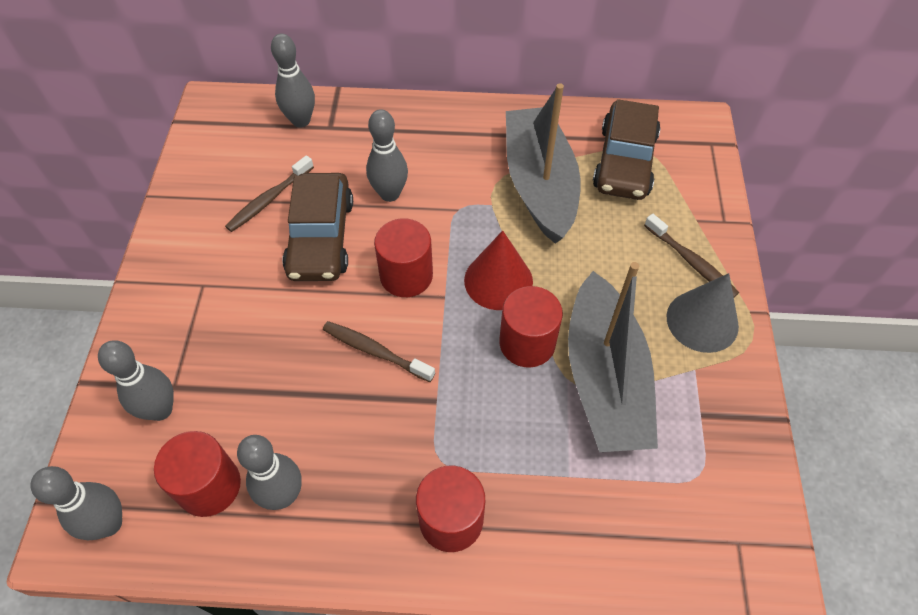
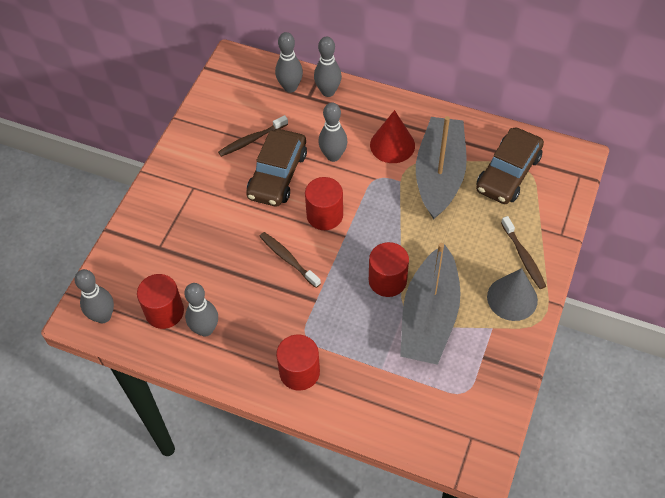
camera: 20 degrees right, 0 degrees up
(160, 410) = (148, 259): grey bowling pin -> grey bowling pin (328, 92)
(498, 280) = (384, 234): red cone -> red cone (392, 145)

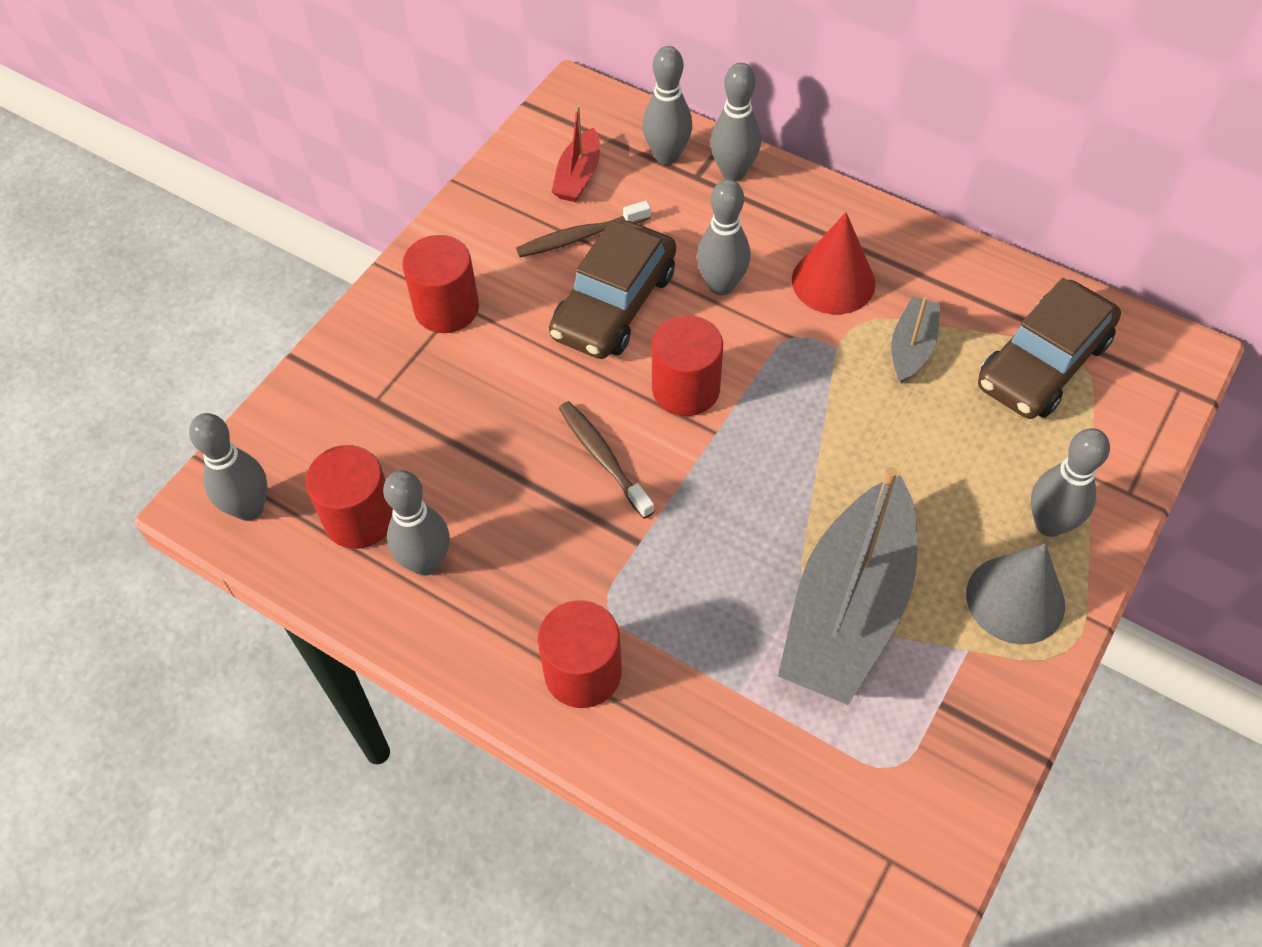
camera: 10 degrees right, 0 degrees up
(244, 106) = (578, 176): none -> red boat
(387, 280) = (780, 527): red cylinder -> red cylinder (446, 308)
(439, 175) = (911, 347): grey boat -> grey boat, size x0.46
(523, 257) = (1049, 524): brown toothbrush -> grey bowling pin

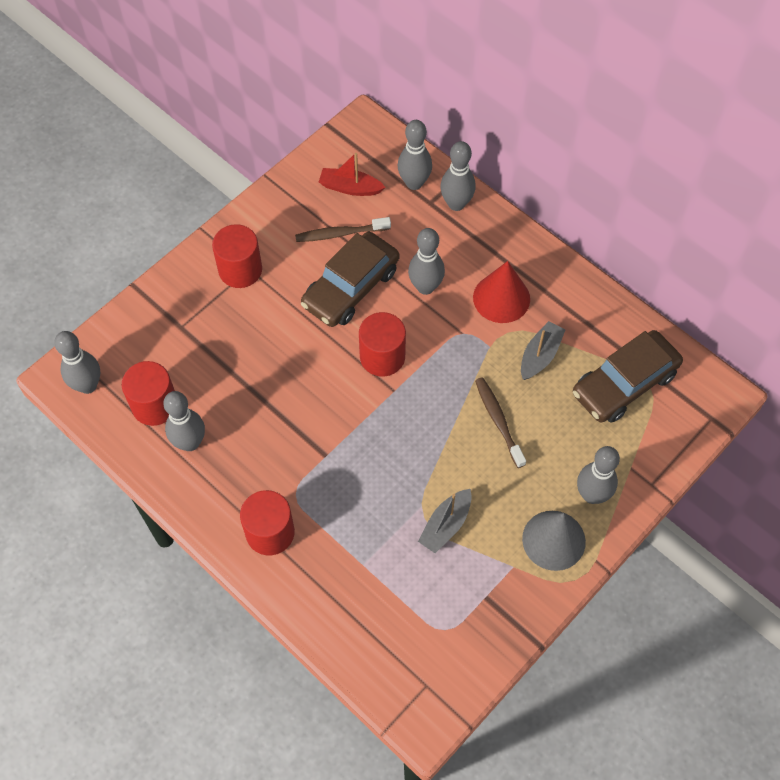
camera: 10 degrees right, 5 degrees up
(578, 176) = (350, 188): red boat -> red boat turned 75 degrees clockwise
(603, 458) = (317, 394): brown toothbrush -> brown toothbrush (498, 420)
(848, 609) = (446, 525): grey boat -> grey boat, size x0.46

